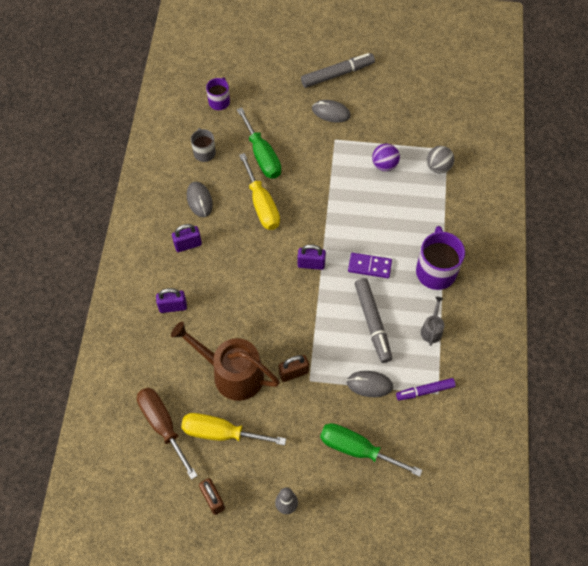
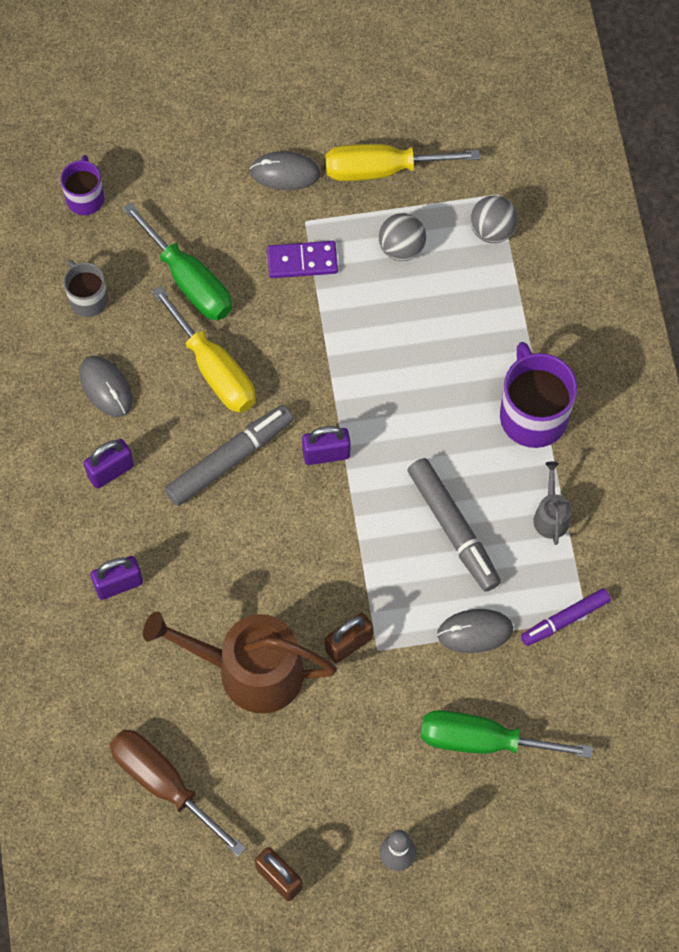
camera: 15 degrees left, 5 degrees up
(221, 433) = (260, 771): yellow screwdriver -> yellow screwdriver (382, 169)
(337, 74) = (277, 98): grey marker -> grey marker (230, 459)
(369, 266) = (423, 434): purple domino -> purple domino (302, 261)
(384, 165) = (401, 248): purple ball -> grey ball

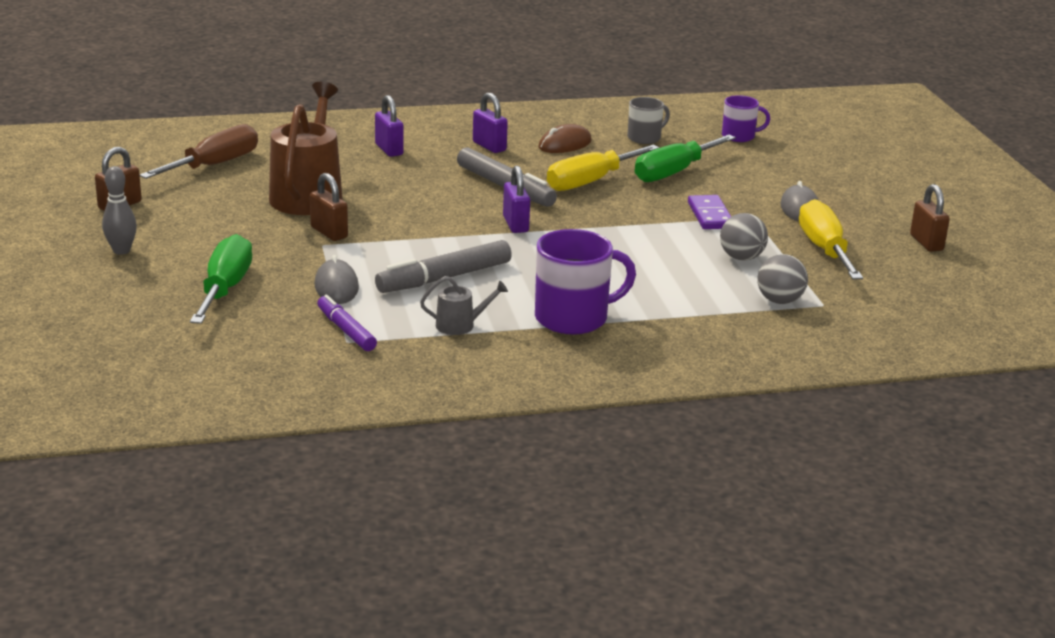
camera: 85 degrees right, 40 degrees down
(106, 387) = (565, 144): grey mouse -> brown mouse
(365, 75) = (926, 243): none -> brown padlock

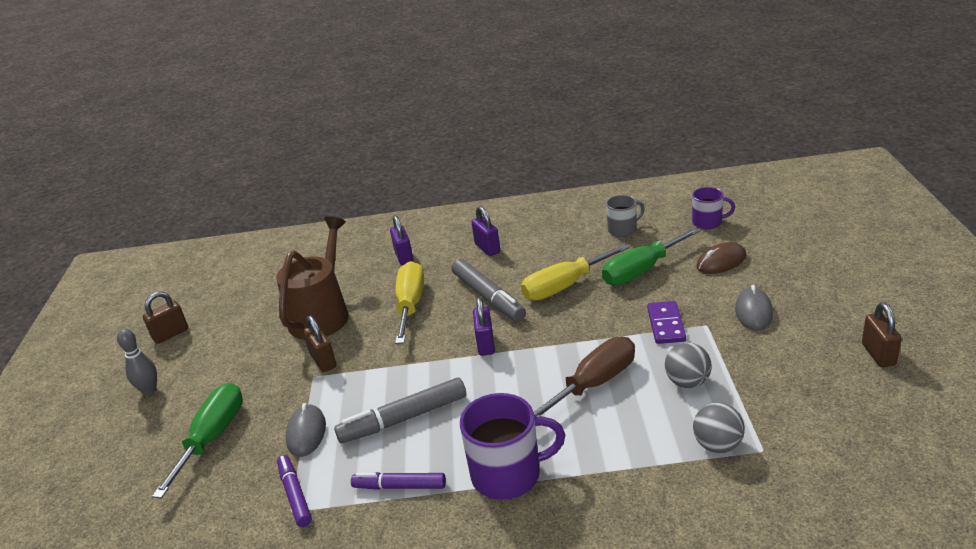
camera: 15 degrees right, 5 degrees up
(214, 165) = (260, 283): brown screwdriver -> brown screwdriver (594, 384)
(460, 325) = (399, 486): grey watering can -> purple marker
(565, 144) = (552, 242): brown mouse -> brown mouse (721, 262)
(824, 249) = (772, 368): yellow screwdriver -> yellow screwdriver (410, 305)

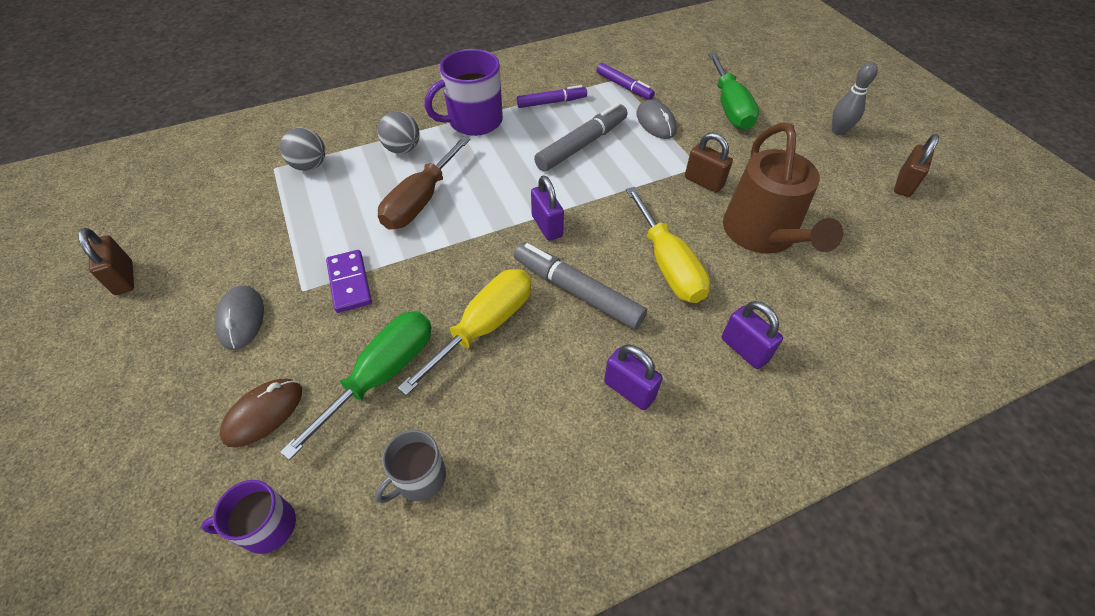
camera: 155 degrees right, 20 degrees up
(687, 382) = (330, 216): grey ball -> grey ball (402, 149)

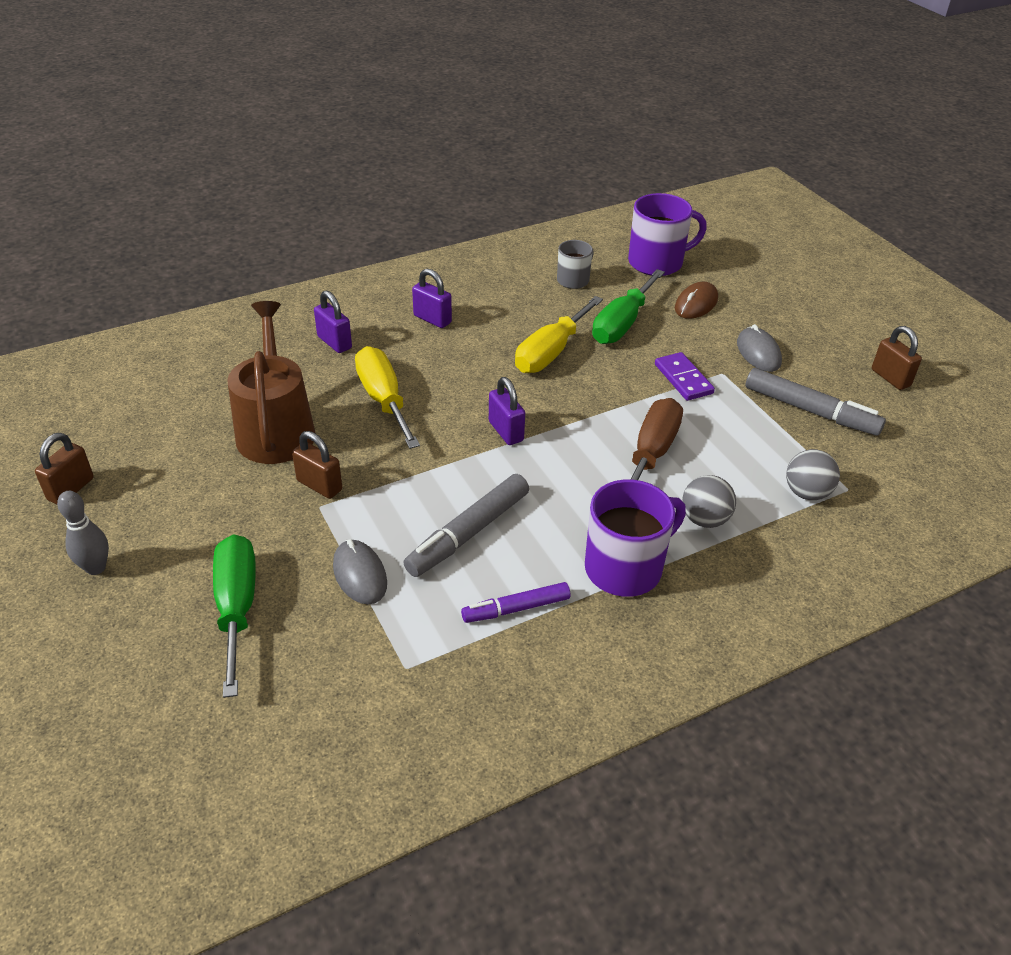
camera: 175 degrees right, 10 degrees down
(267, 527) = (657, 262): purple mug -> purple mug, size x1.72
(577, 291) = (472, 377): grey marker -> grey marker (810, 411)
(624, 86) = (398, 648): purple marker -> none

